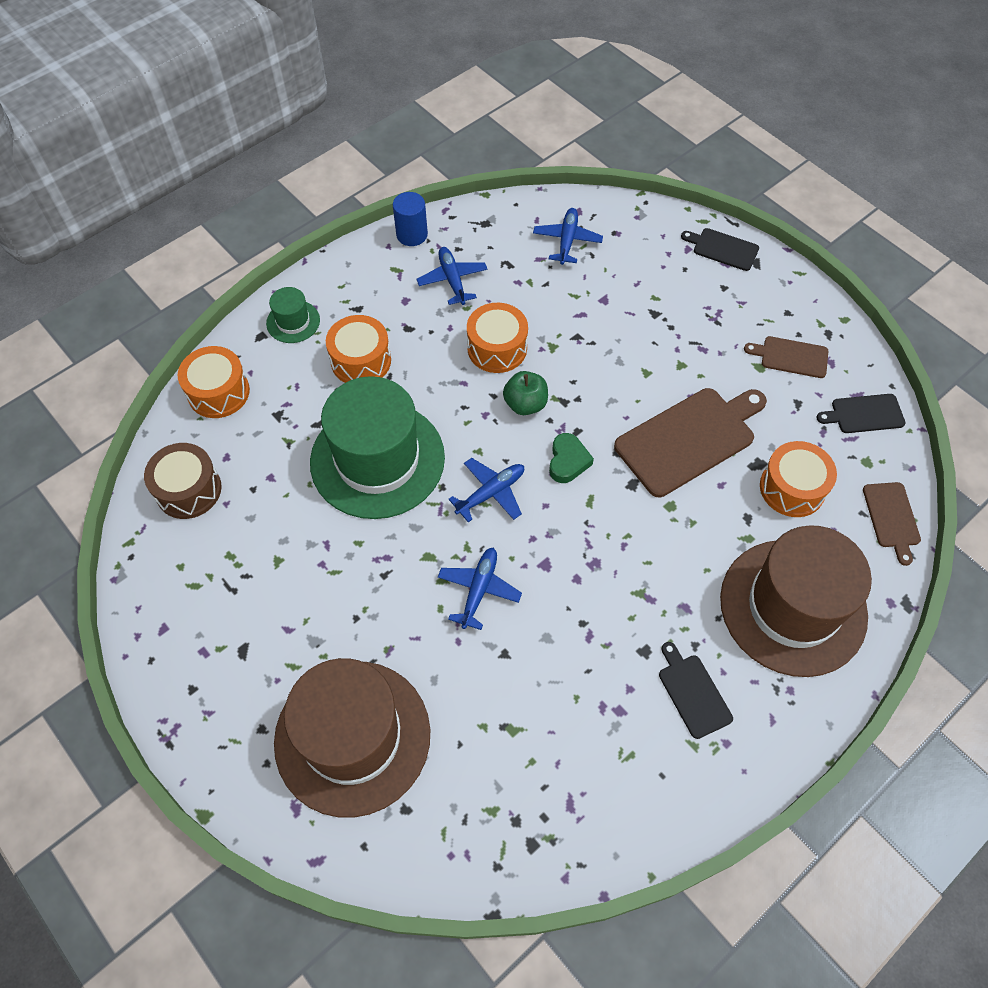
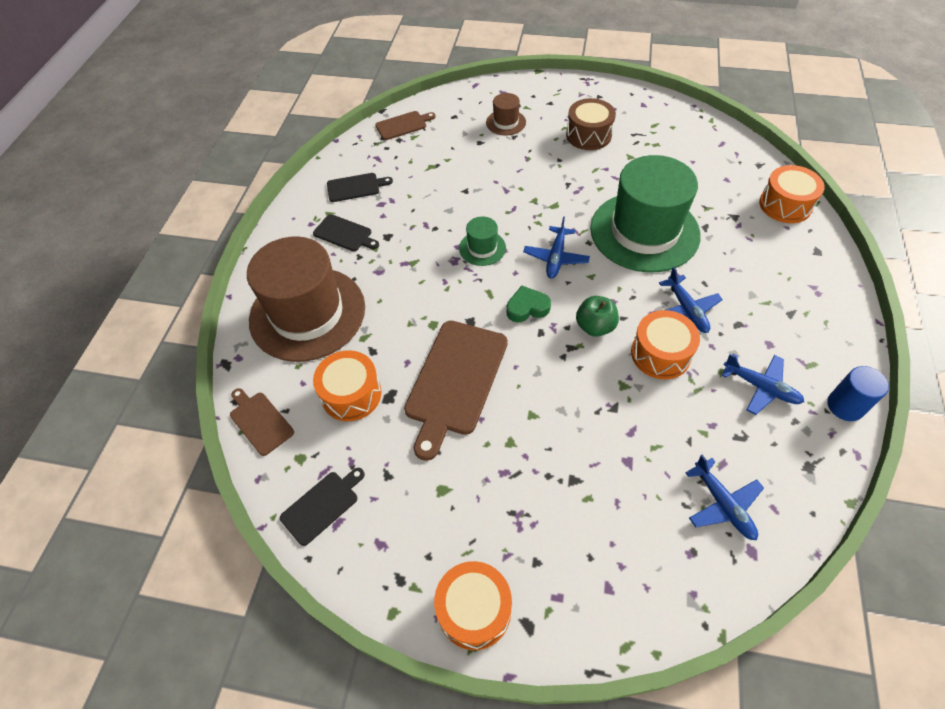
camera: 145 degrees right, 5 degrees down
(188, 490) = (720, 154): brown drum -> brown drum (588, 135)
(293, 322) = (814, 274): green hat -> green hat (482, 248)
(352, 737) = (506, 122): brown hat -> brown hat, size x0.43
(361, 361) = (735, 280): orange drum -> orange drum (474, 610)
(479, 589) = (509, 208): blue plane -> blue plane (686, 310)
(568, 461) = (527, 308): green heart -> green heart turned 105 degrees clockwise
(722, 249) = (575, 618): black cutting board -> black cutting board (355, 187)
(791, 357) = (420, 522): brown cutting board -> brown cutting board (403, 125)

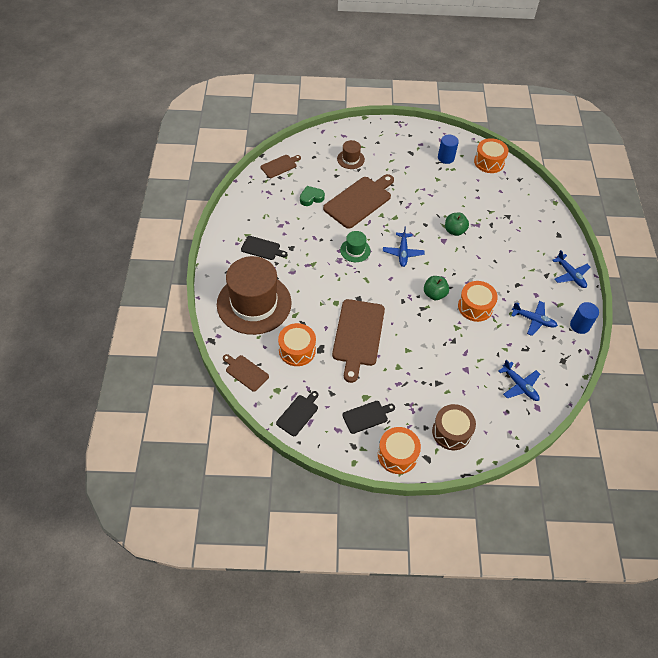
camera: 15 degrees left, 0 degrees up
(355, 187) = (260, 215): black cutting board -> black cutting board (367, 416)
(505, 178) = (359, 201): none -> brown cutting board
(527, 308) = (391, 286): green heart -> green heart (311, 198)
(588, 135) = (408, 165): brown drum -> brown drum (451, 432)
(644, 231) = (454, 231): green hat -> green apple
(647, 129) = (446, 158): none -> blue cylinder
(686, 310) = (486, 279): blue plane -> blue plane (570, 275)
(785, 205) = (537, 206): orange drum -> orange drum (489, 162)

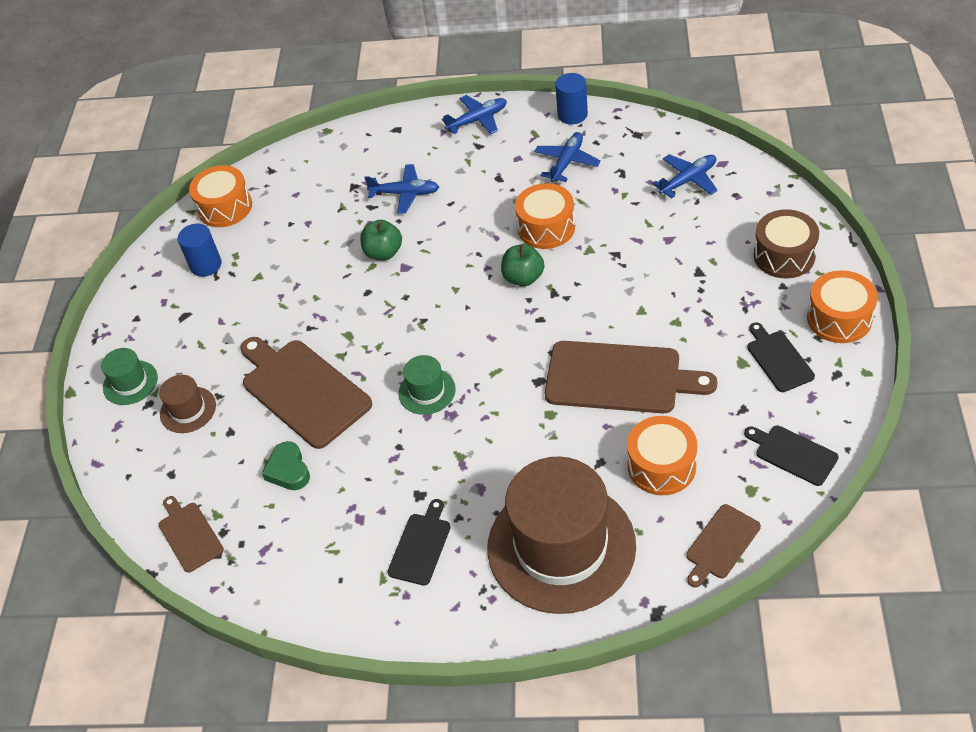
camera: 80 degrees left, 5 degrees down
(369, 137) = (130, 382): none -> green hat
(403, 253) = (433, 321): blue plane -> blue plane (405, 193)

